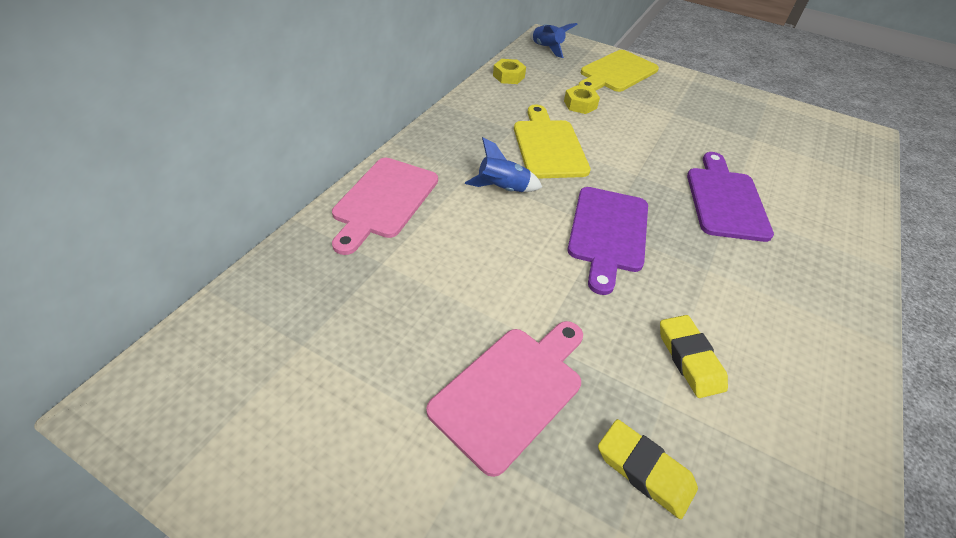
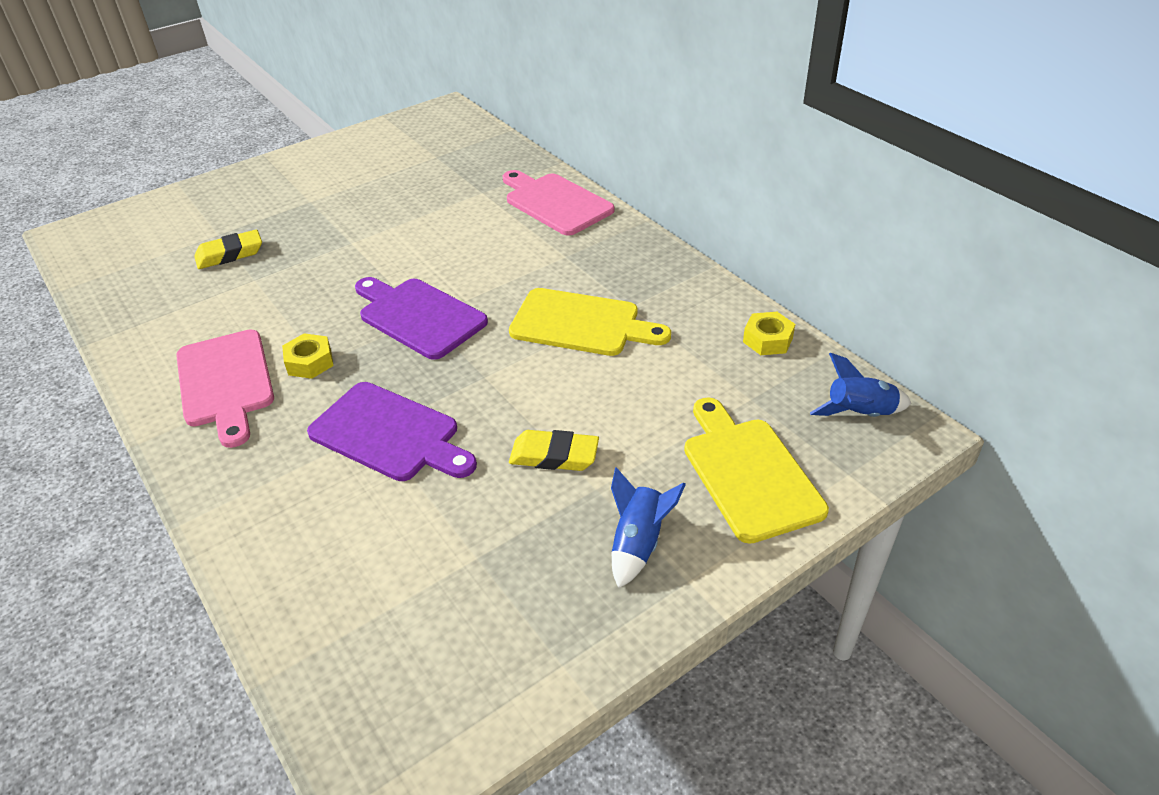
camera: 120 degrees right, 5 degrees down
(502, 189) = (527, 269): blue rocket -> blue rocket (638, 543)
(511, 391) = (328, 221): pink cutting board -> pink cutting board (225, 382)
(580, 104) = (662, 386): yellow nut -> yellow nut (310, 362)
(689, 359) = (265, 307): yellow eraser -> yellow eraser (554, 455)

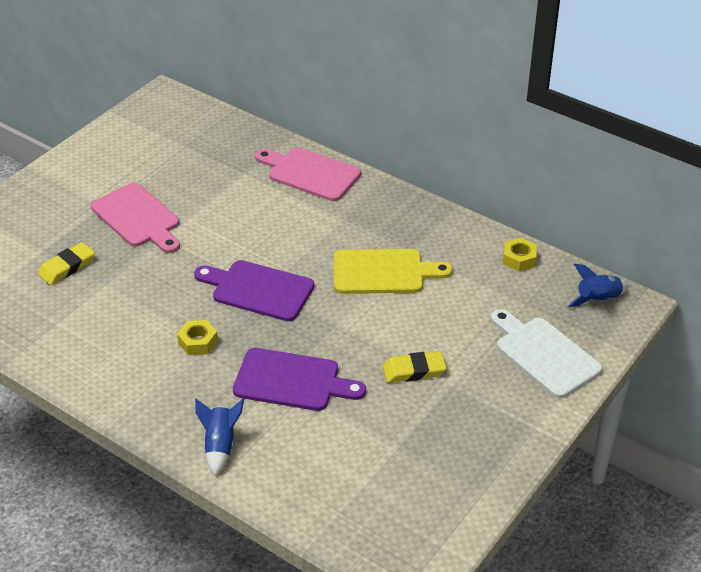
camera: 20 degrees left, 0 degrees up
(225, 382) = (143, 370): pink cutting board -> pink cutting board (138, 218)
(638, 543) = (495, 413): blue rocket -> blue rocket (220, 445)
(748, 473) = (544, 354): yellow cutting board -> white cutting board

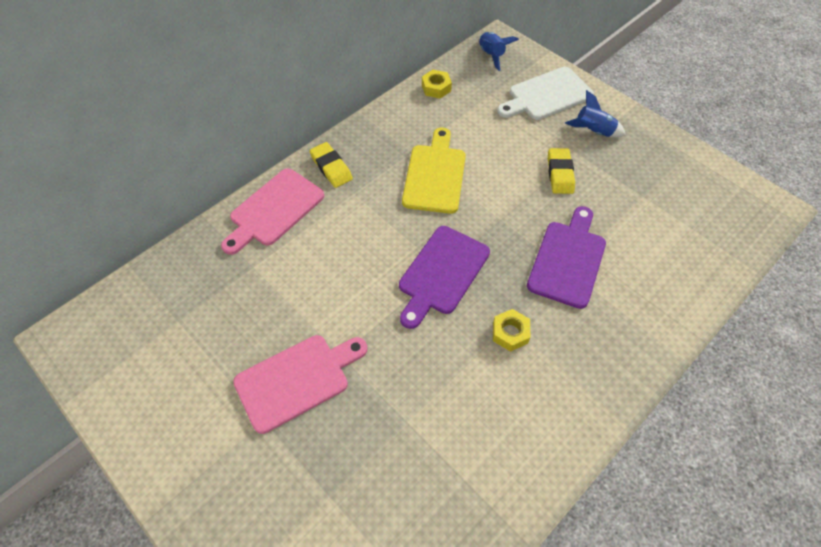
camera: 80 degrees left, 15 degrees up
(67, 267) = (367, 465): yellow eraser -> yellow eraser (331, 168)
(220, 445) = (648, 325): blue rocket -> blue rocket (593, 132)

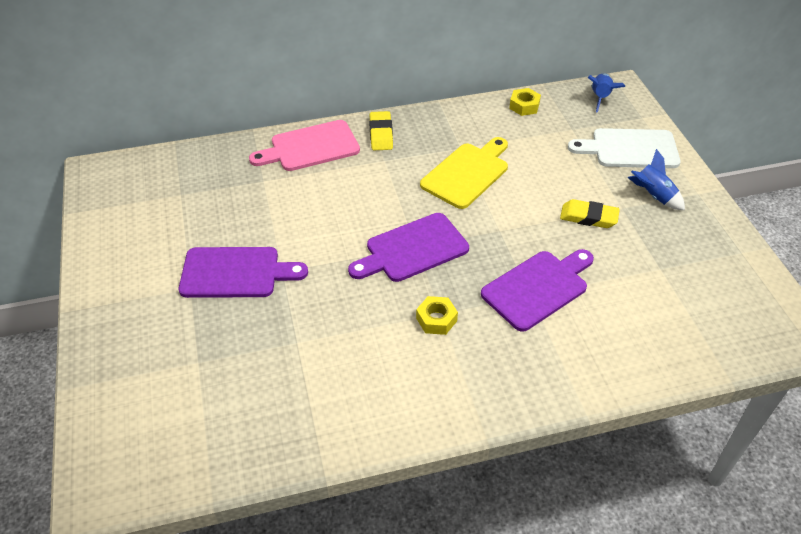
camera: 30 degrees right, 10 degrees down
(297, 380) = (235, 273): pink cutting board -> purple cutting board
(560, 174) = (588, 217): yellow eraser -> yellow eraser turned 75 degrees clockwise

